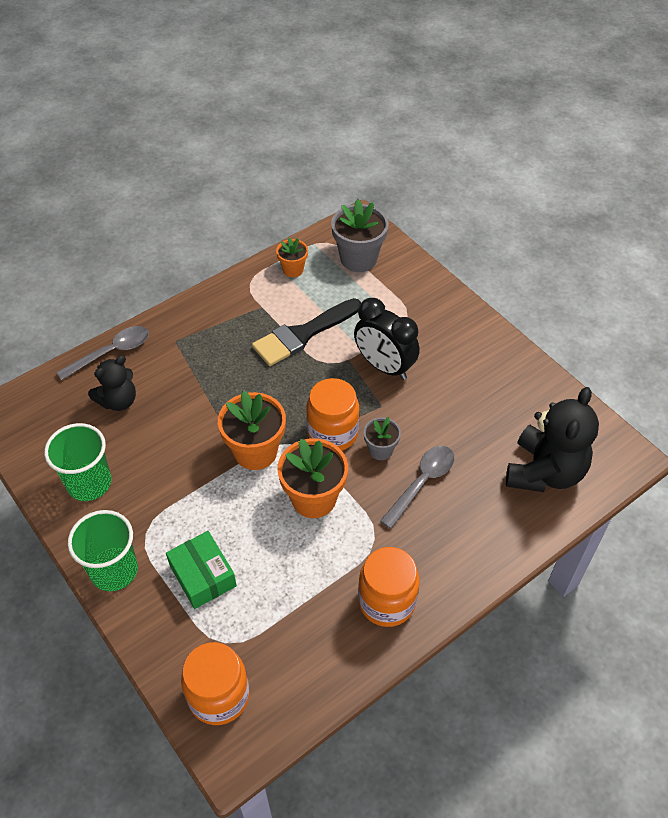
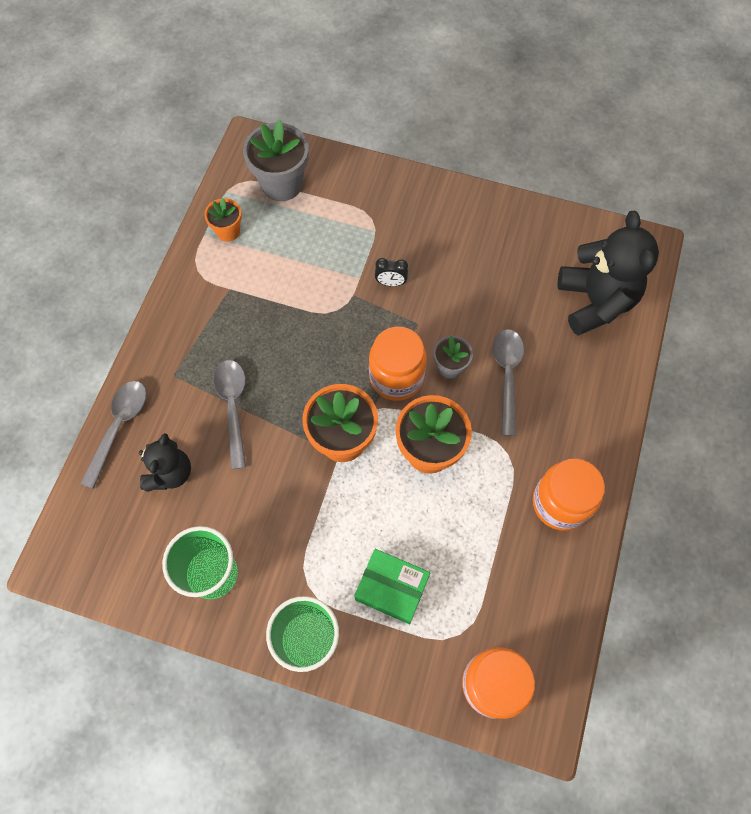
camera: 35 degrees left, 15 degrees up
(197, 384) = (233, 407): none -> grey spoon
(302, 334) = (292, 295): black brush -> none
(384, 366) = (391, 283): black clock -> black clock, size x0.45

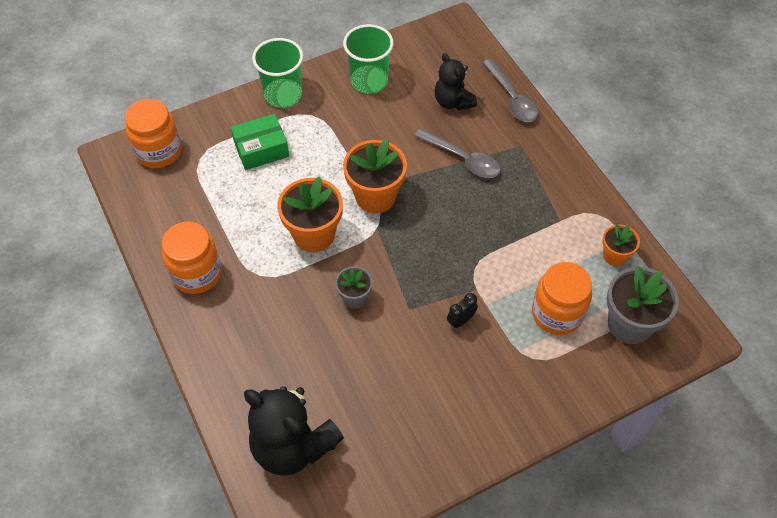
camera: 135 degrees right, 10 degrees down
(396, 377) = (383, 260): orange jar -> orange jar (557, 313)
(507, 376) = (308, 326): grey spoon -> none

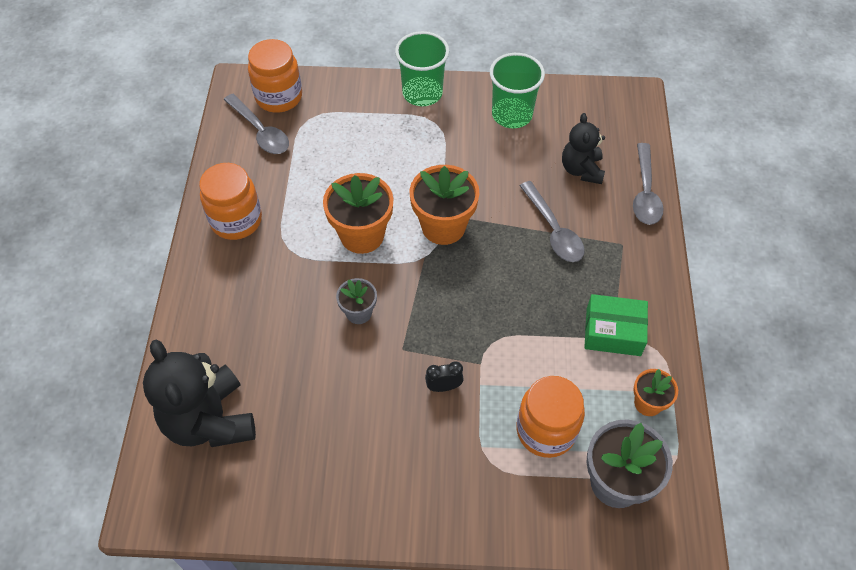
camera: 30 degrees right, 0 degrees up
(163, 188) = (260, 131): none -> grey spoon
(261, 149) = (368, 134): green box -> green box (613, 332)

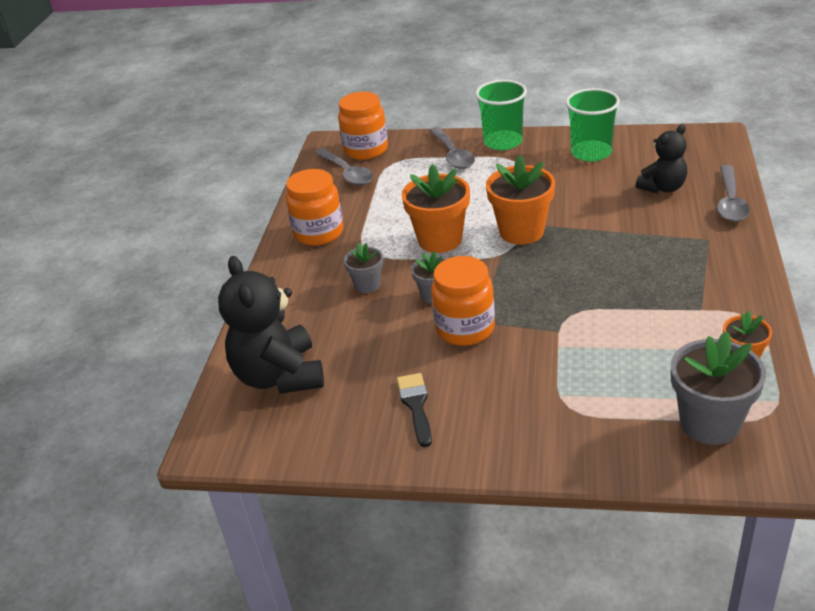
camera: 10 degrees right, 20 degrees down
(291, 297) = (367, 285): none -> grey flower pot
(346, 459) = (416, 405): none -> black brush
(444, 387) = (519, 348): black clock -> none
(546, 430) = (629, 382): orange jar -> orange jar (465, 329)
(553, 230) = (634, 231): grey spoon -> grey spoon (452, 154)
(581, 170) = (663, 188): black teddy bear -> black teddy bear turned 135 degrees counterclockwise
(613, 332) = (701, 304): green box -> none

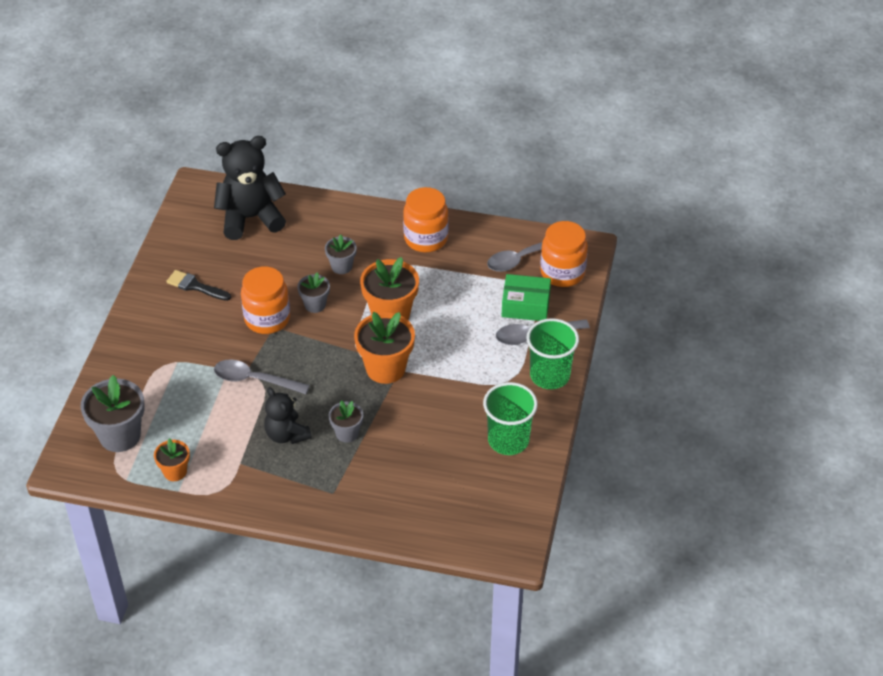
camera: 90 degrees right, 10 degrees up
(413, 164) = (525, 305): none -> green box
(416, 405) = (195, 286): black brush -> black brush turned 150 degrees counterclockwise
(623, 242) = (347, 433): none -> grey flower pot
(663, 188) = (426, 481): black teddy bear -> black teddy bear (286, 434)
(730, 201) = (387, 525): grey spoon -> grey spoon (254, 380)

